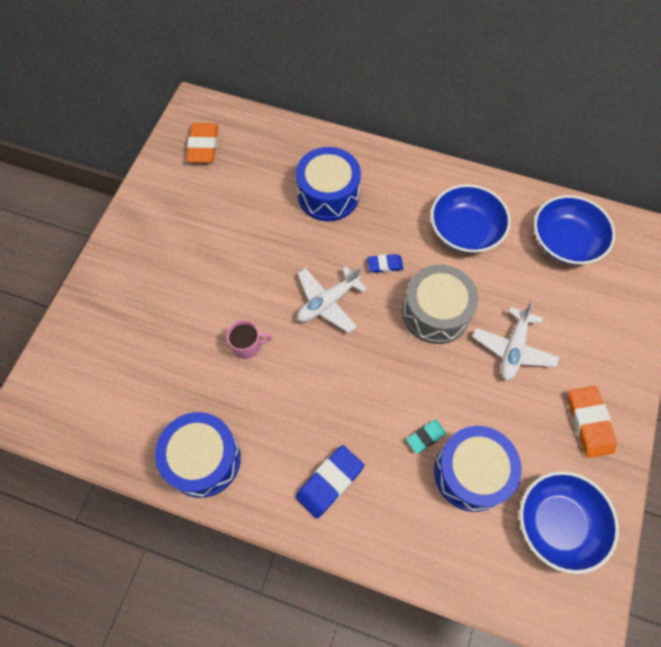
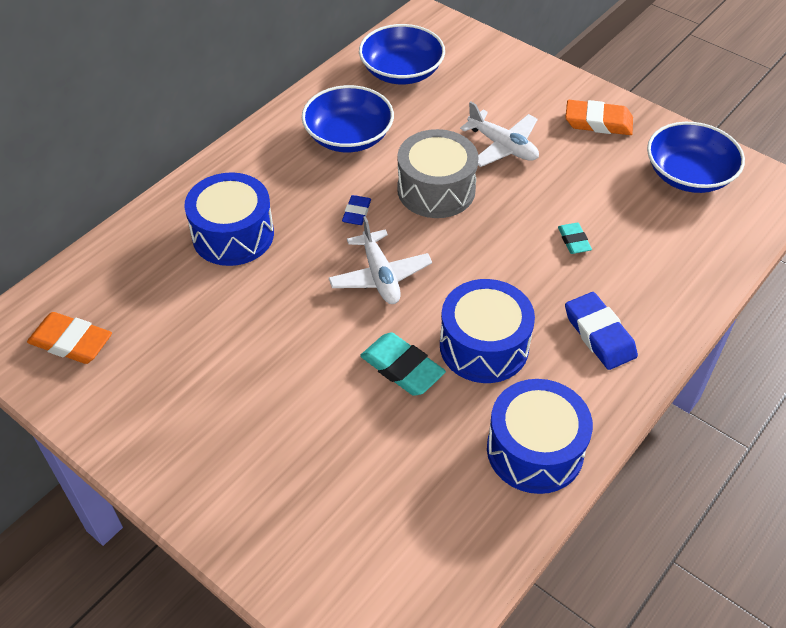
camera: 70 degrees left, 15 degrees down
(247, 346) = (402, 368): pink mug -> turquoise eraser
(471, 473) = (622, 218): blue drum -> blue drum (484, 346)

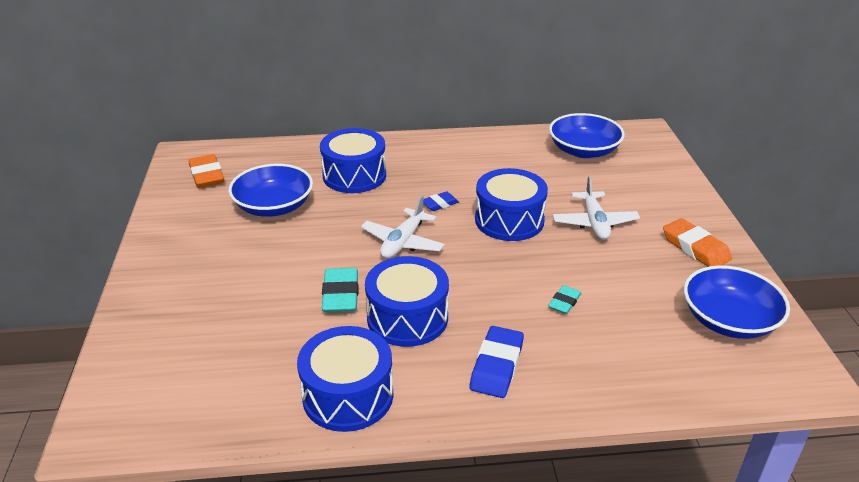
camera: 45 degrees right, 15 degrees down
(348, 136) = (495, 165): blue bowl -> blue bowl (274, 206)
(436, 190) = (509, 220): grey drum -> blue drum

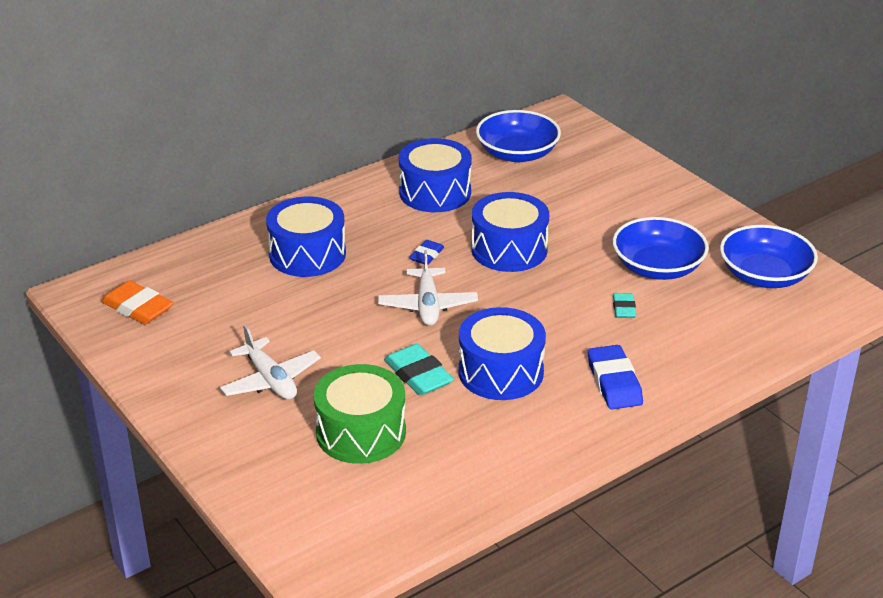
camera: 30 degrees left, 0 degrees up
(251, 324) = (361, 432): none -> green drum
(274, 206) = (255, 315): blue bowl -> blue bowl (657, 267)
(348, 395) = (513, 454): blue drum -> blue drum (435, 192)
(594, 223) = (589, 226): white plane -> white plane (270, 380)
(695, 248) = (693, 221): orange eraser -> none

